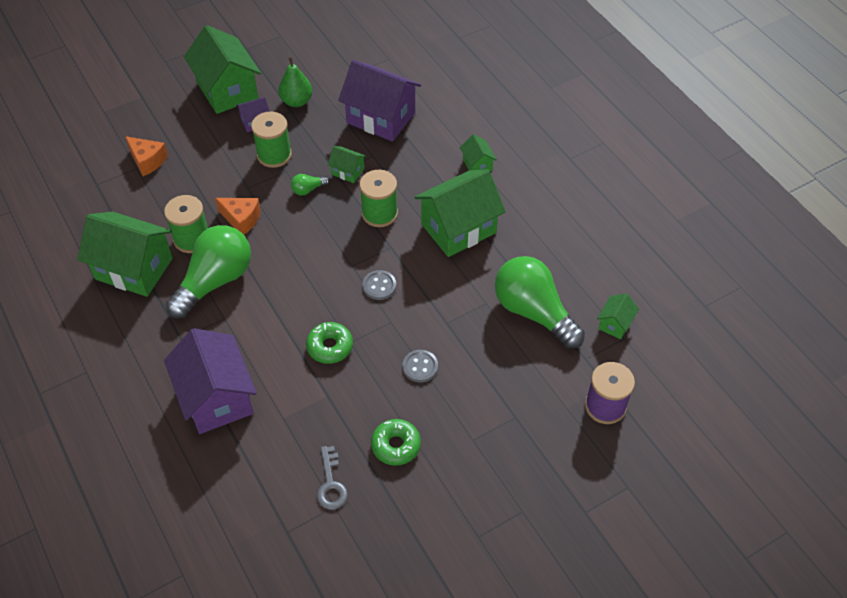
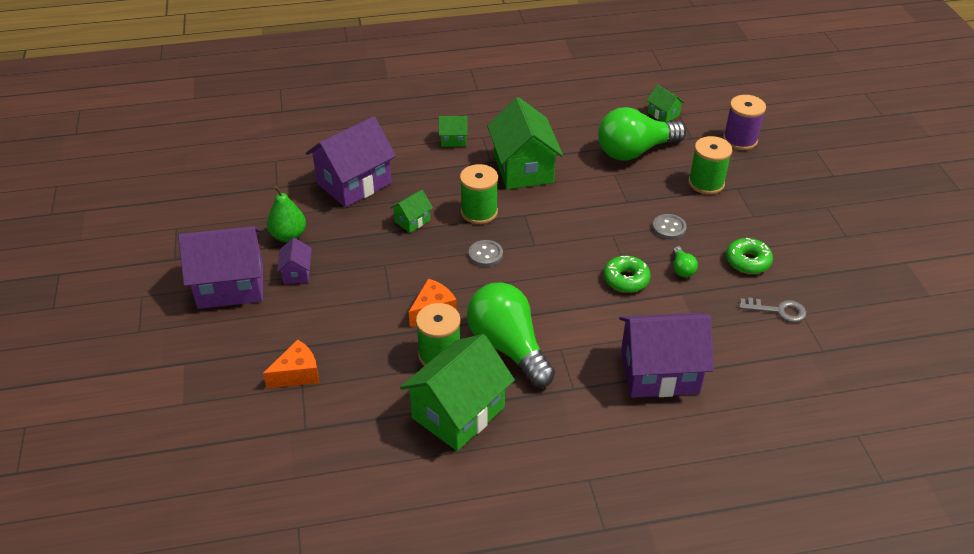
camera: 70 degrees left, 10 degrees down
(227, 90) = (230, 286): green house -> purple house
(274, 155) = (356, 268): green spool -> green spool (706, 183)
(308, 189) = (420, 253): green light bulb -> green light bulb (682, 269)
(379, 286) = (567, 232): grey button -> grey button (485, 254)

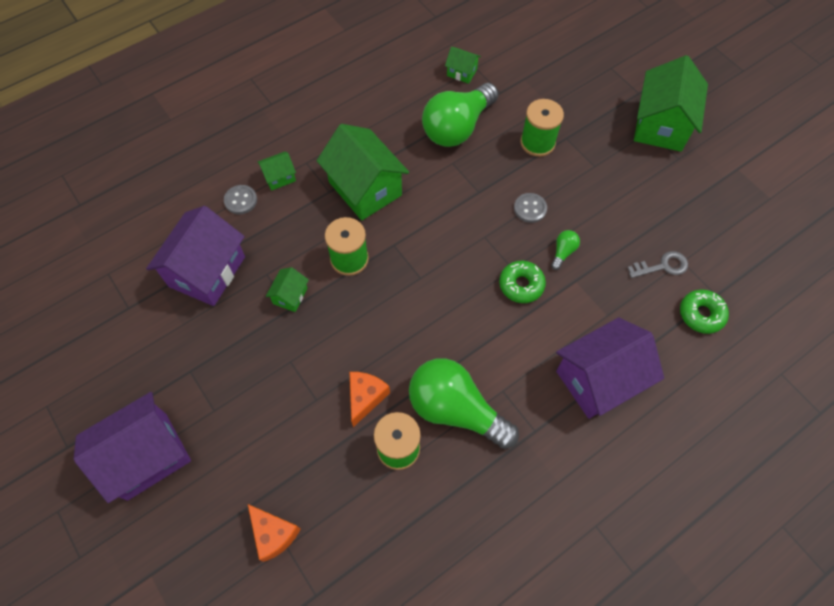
camera: 25 degrees left, 20 degrees up
(288, 236) = (174, 366): green pear -> none
(297, 273) = (207, 409): purple house -> none
(297, 374) = (273, 534): orange cheese -> orange cheese turned 105 degrees clockwise
(458, 412) = (448, 507): green house -> green house (660, 125)
(485, 254) = (381, 308): grey button -> grey button (241, 200)
(682, 269) = (563, 252): green light bulb -> green light bulb turned 120 degrees counterclockwise
(740, 140) = (543, 80): purple spool -> none
(747, 261) = (613, 220): green donut -> green donut (701, 314)

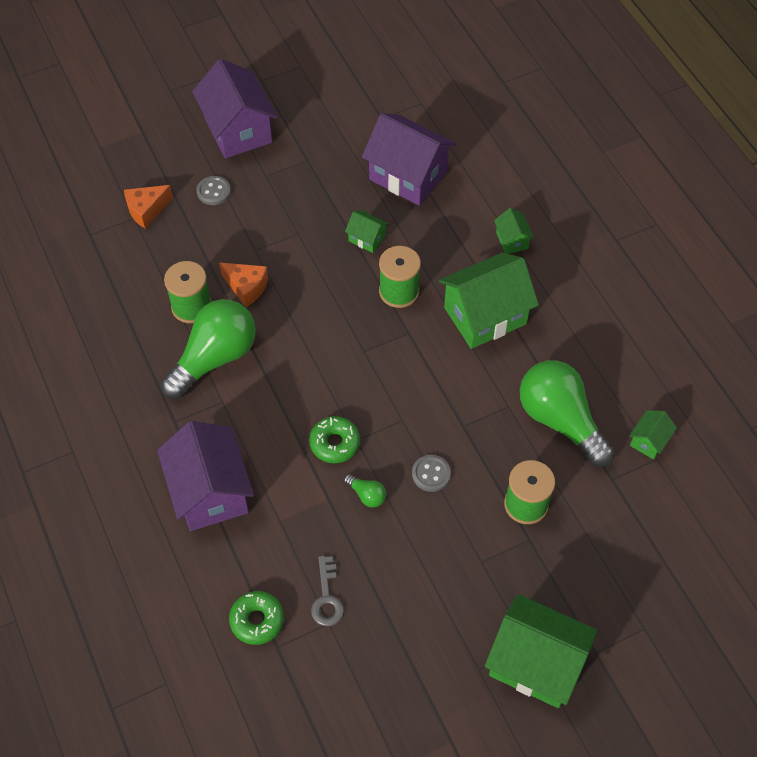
camera: 100 degrees right, 5 degrees down
(241, 200) = (487, 206): grey button -> grey button (213, 191)

